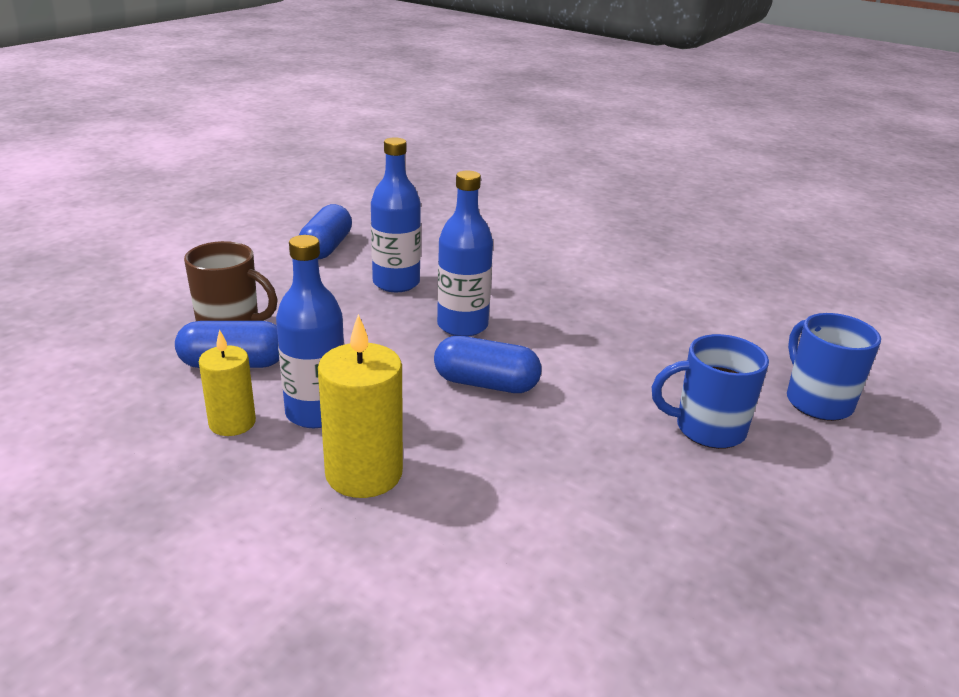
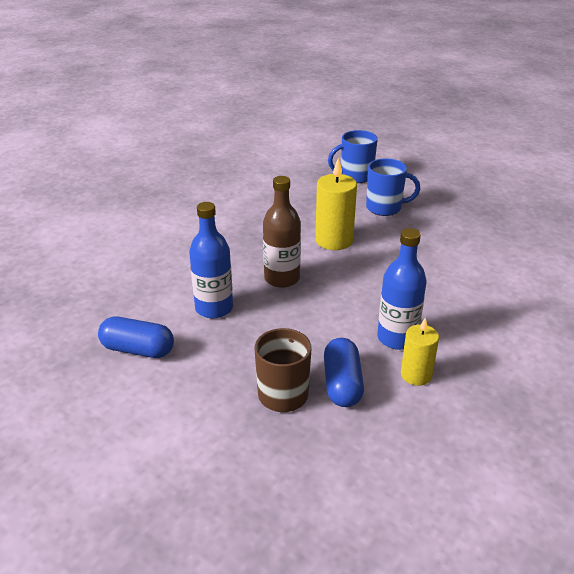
camera: 85 degrees left, 5 degrees up
(364, 473) = (451, 316): yellow candle -> yellow candle (334, 240)
(462, 325) = (282, 278): blue bottle -> brown bottle
(486, 384) = (353, 272): blue capsule -> none
(707, 429) = (385, 208): blue mug -> blue mug turned 90 degrees counterclockwise

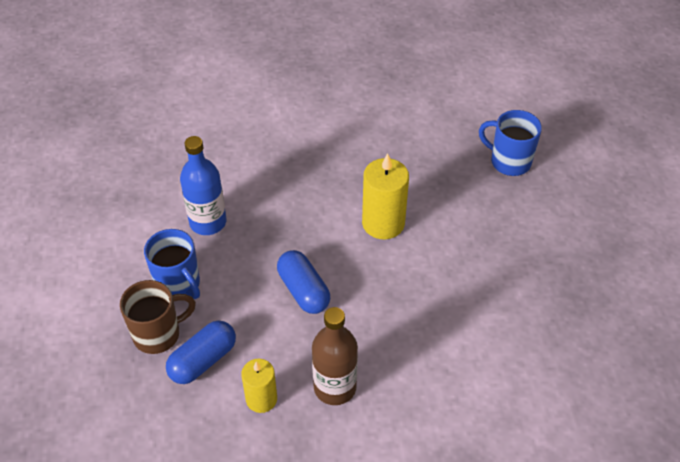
camera: 45 degrees right, 15 degrees up
(138, 349) = (120, 220): blue capsule -> blue capsule (303, 290)
(282, 278) = (289, 231): brown bottle -> brown bottle (335, 387)
(385, 208) = (481, 219): blue mug -> blue mug (179, 284)
(397, 338) = (294, 357): blue bottle -> none

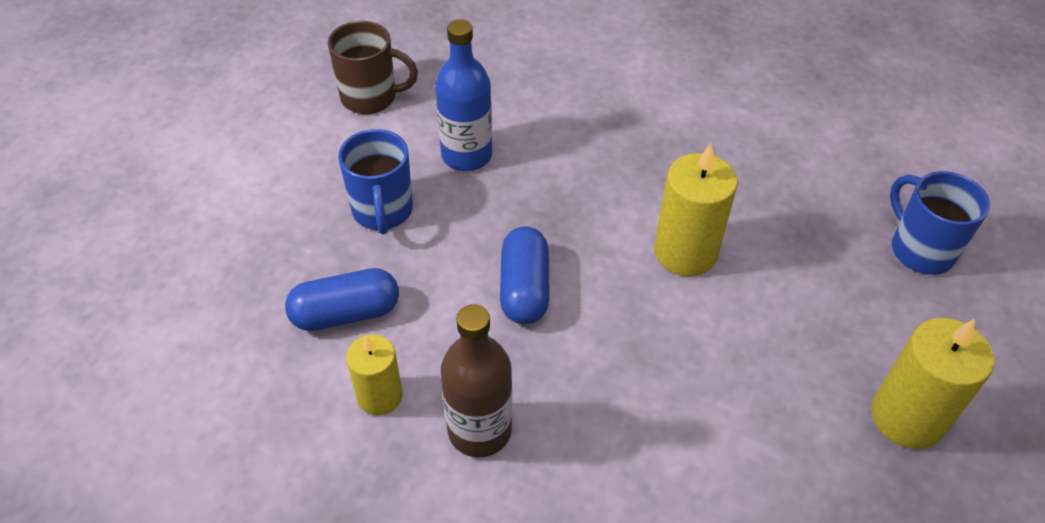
camera: 30 degrees right, 0 degrees up
(158, 334) = (319, 257): brown mug -> brown mug (370, 97)
(555, 261) = (907, 417): none -> yellow candle

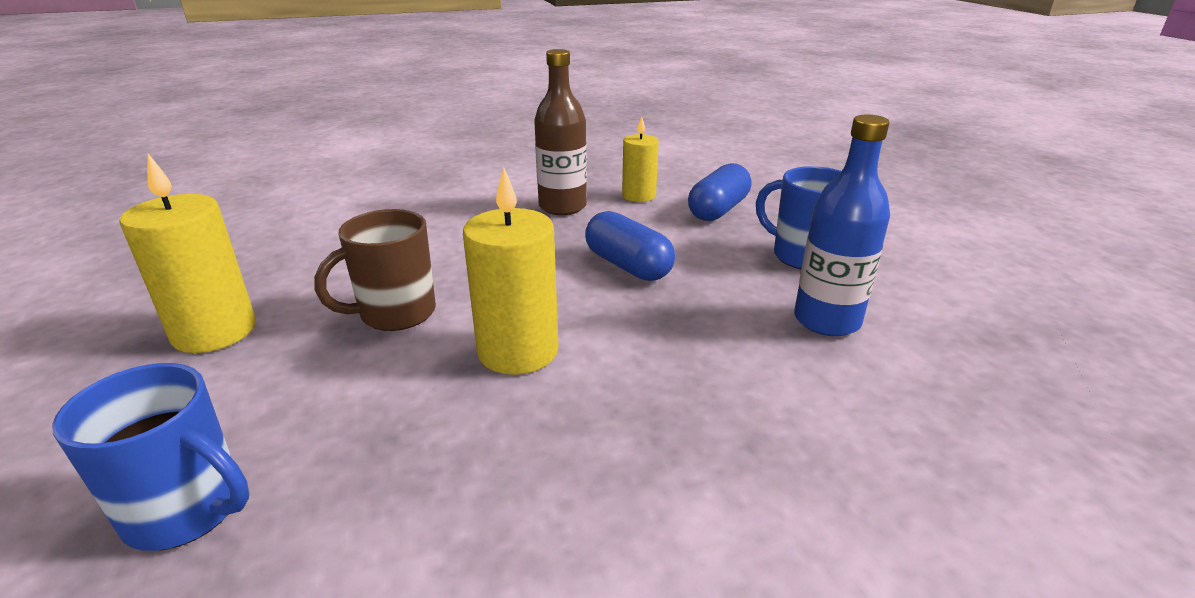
camera: 140 degrees right, 20 degrees down
(370, 97) = (997, 318): brown mug -> brown mug (395, 313)

